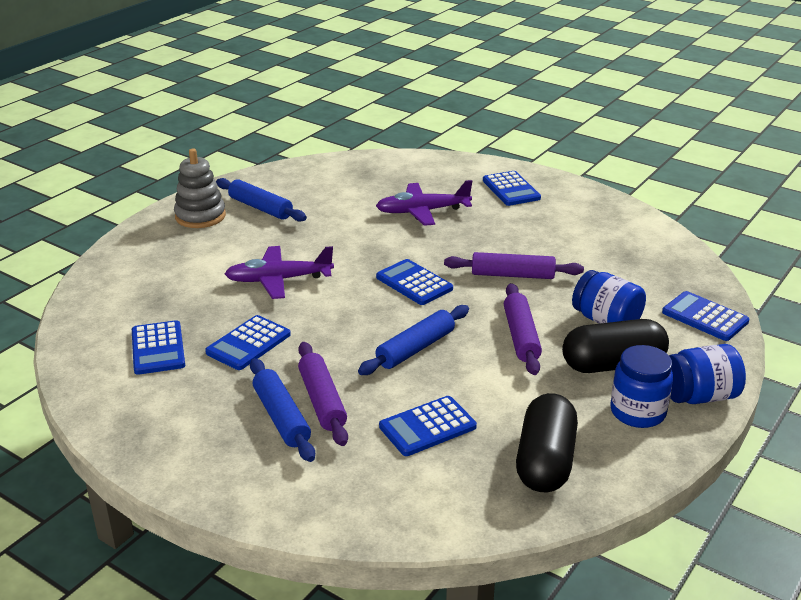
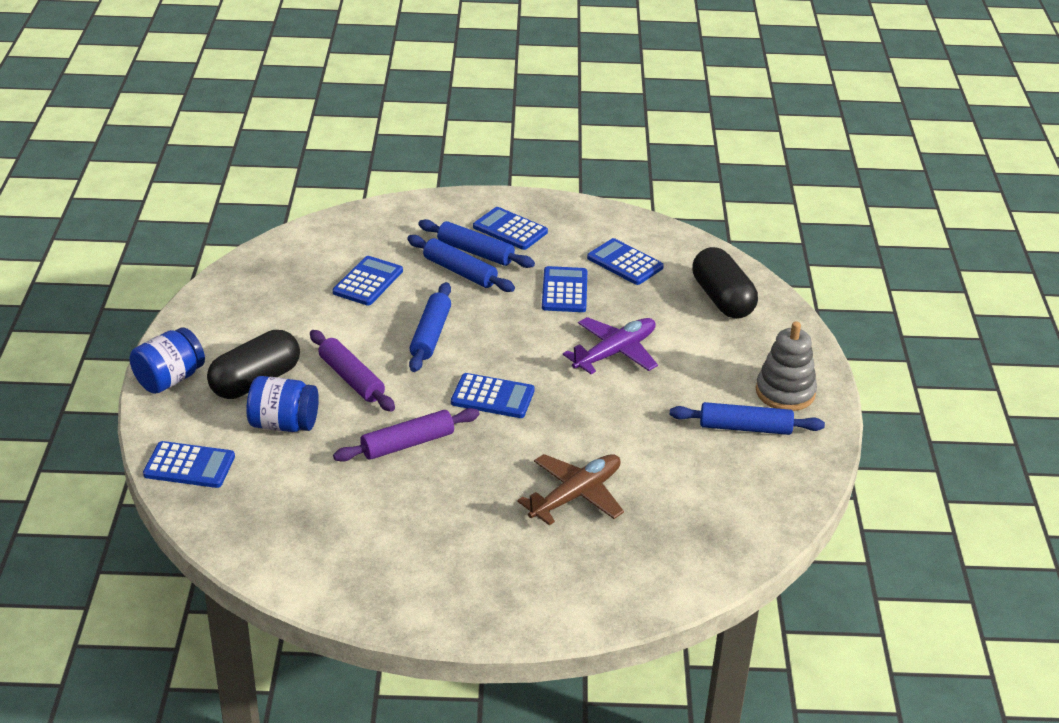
camera: 145 degrees right, 5 degrees up
(322, 401) = (460, 272): purple rolling pin -> blue rolling pin
(423, 211) = (575, 496): purple plane -> brown plane
(511, 189) = (509, 581): blue calculator -> blue calculator (510, 229)
(545, 461) = (267, 289): black capsule -> black capsule (722, 299)
(637, 412) = (216, 347): blue jar -> none

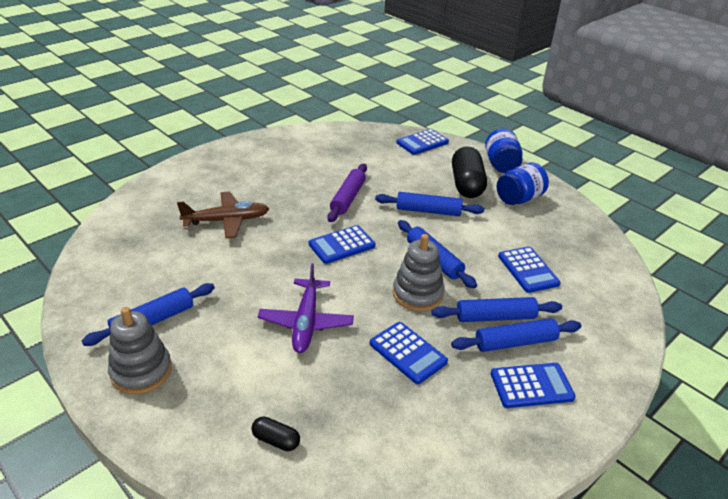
camera: 135 degrees right, 0 degrees up
(284, 424) = (418, 175): blue jar -> blue jar (519, 199)
(351, 379) = (428, 211): purple rolling pin -> blue rolling pin
(492, 319) = (417, 294): none -> grey stacking toy
(575, 496) = (226, 221): brown plane -> brown plane turned 105 degrees counterclockwise
(625, 263) = (402, 420): blue calculator -> none
(722, 299) = (276, 440): black capsule -> black capsule, size x0.47

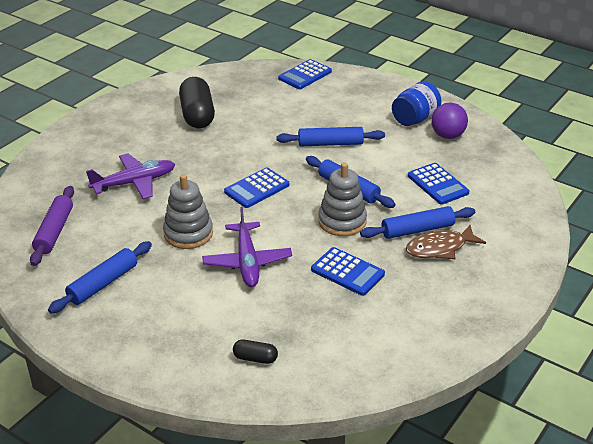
camera: 10 degrees left, 0 degrees up
(141, 371) = (112, 326): grey stacking toy -> grey stacking toy (188, 234)
(226, 221) = (134, 183): brown plane -> purple plane
(348, 198) = (247, 143): purple rolling pin -> purple rolling pin (54, 231)
(466, 184) = (361, 112): black capsule -> black capsule (197, 115)
(501, 165) = (390, 87): blue jar -> none
(515, 342) = (440, 248): blue rolling pin -> brown fish
(531, 386) = (461, 280): blue calculator -> none
(549, 220) = (447, 136): none -> purple ball

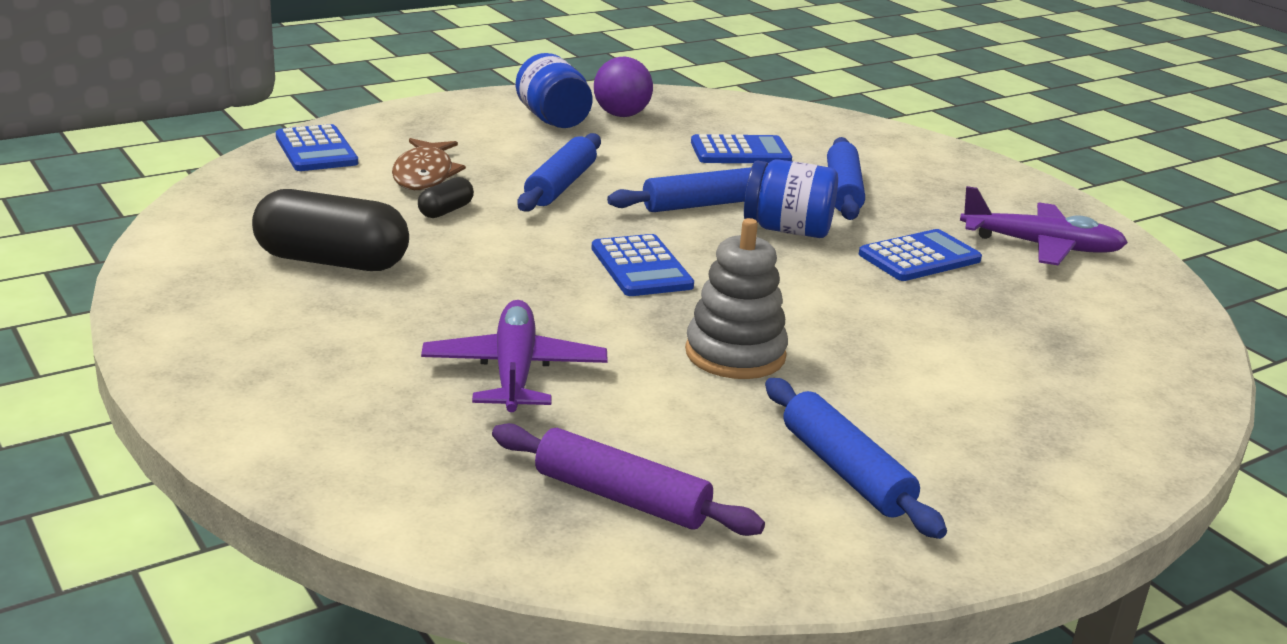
camera: 70 degrees left, 10 degrees down
(247, 261) = (851, 322): purple plane -> purple plane (1040, 246)
(255, 358) = (1107, 371): black capsule -> black capsule (445, 211)
(342, 221) = (787, 230): grey stacking toy -> blue jar
(440, 248) = (894, 190): brown fish -> brown fish (424, 174)

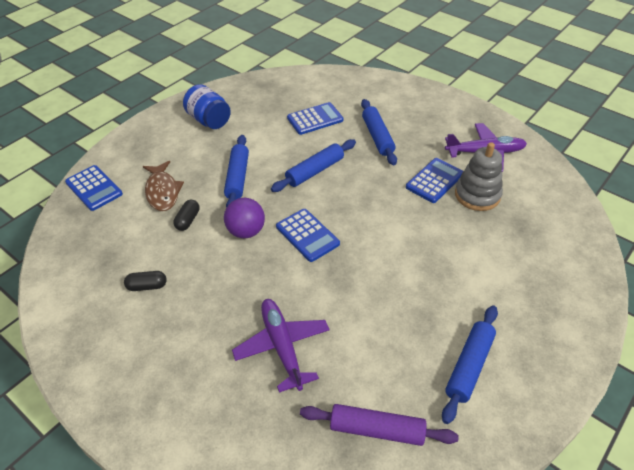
camera: 15 degrees left, 20 degrees up
(332, 261) = (147, 286): black capsule -> black capsule, size x0.47
(621, 115) = (242, 105): purple ball -> purple ball (246, 231)
(735, 354) = (382, 292): grey stacking toy -> grey stacking toy (477, 195)
(787, 230) = (364, 179): blue jar -> none
(846, 471) = (469, 366): blue rolling pin -> blue rolling pin turned 75 degrees clockwise

